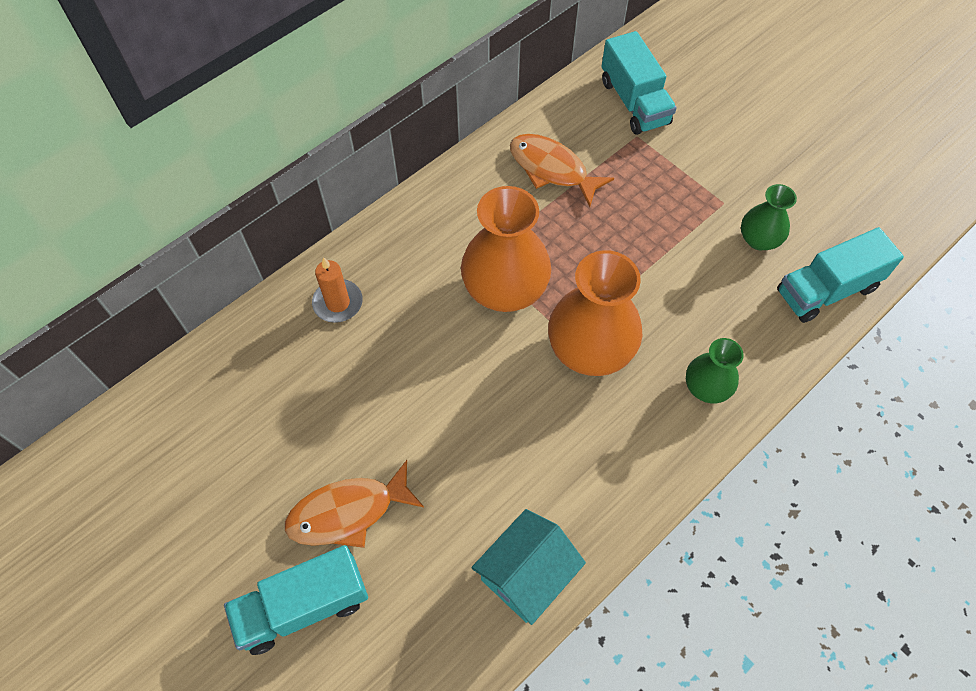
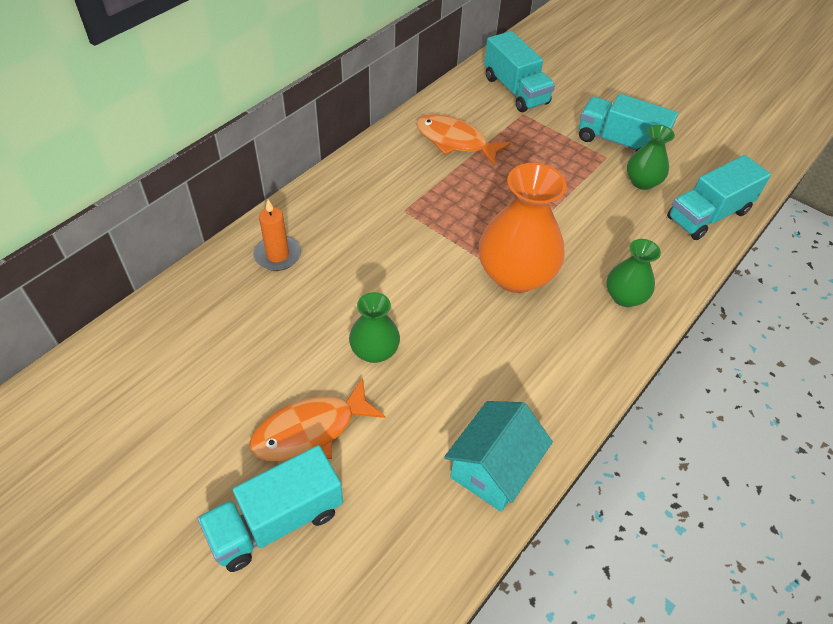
camera: 10 degrees left, 10 degrees down
(424, 428) = (374, 351): none -> green vase
(505, 289) = (430, 234): orange vase -> none
(743, 183) = (619, 142): none -> turquoise truck

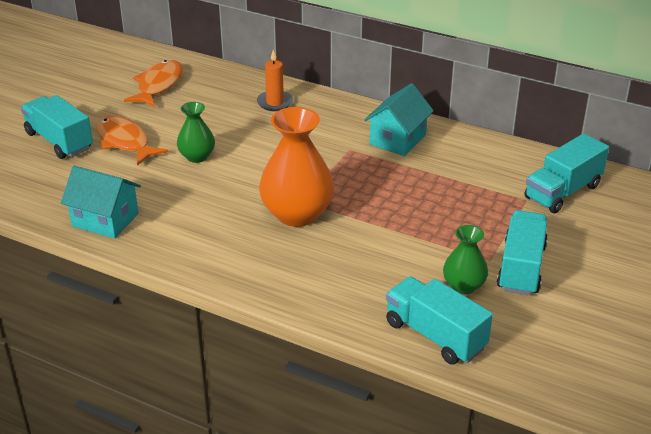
camera: 80 degrees right, 15 degrees down
(397, 170) = (397, 139): none -> turquoise house
(455, 141) = (455, 164): orange fish -> orange fish (158, 85)
(624, 297) = (294, 278): green vase -> none

